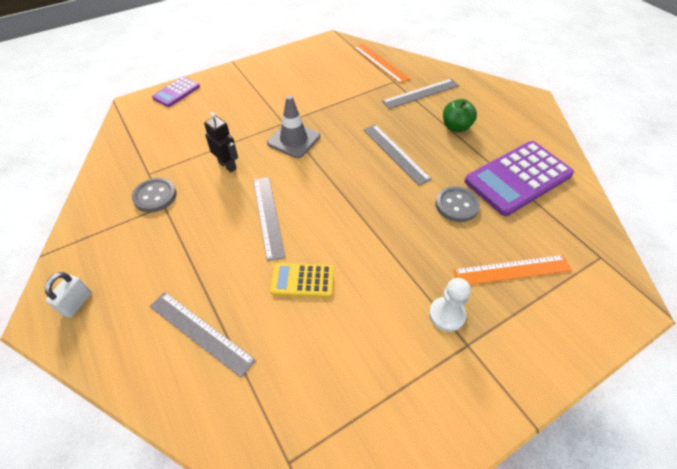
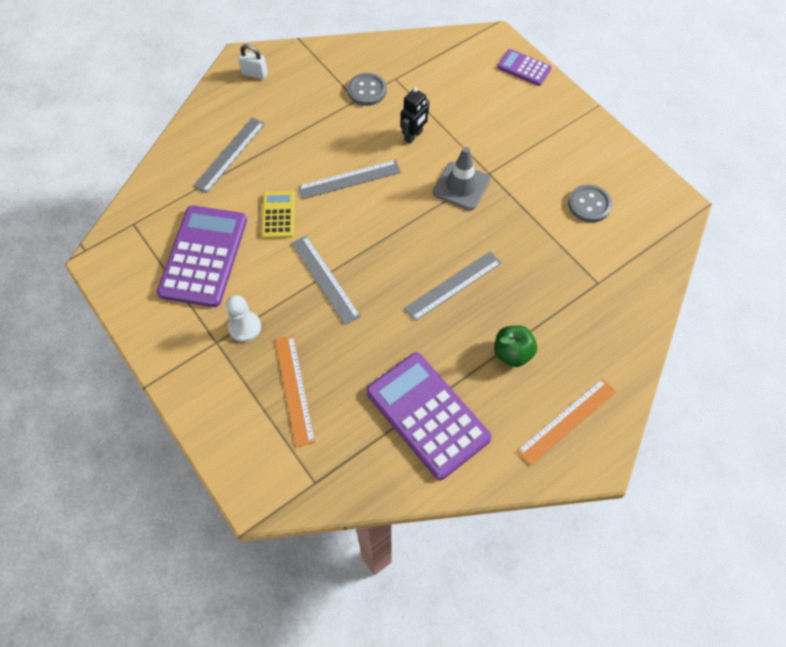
camera: 85 degrees right, 10 degrees up
(351, 361) = (203, 256): none -> purple calculator
(380, 63) = (638, 265): orange ruler -> orange ruler (567, 420)
(420, 93) = (577, 314): grey ruler -> grey ruler (325, 279)
(456, 205) = (377, 344): grey button -> grey button (589, 204)

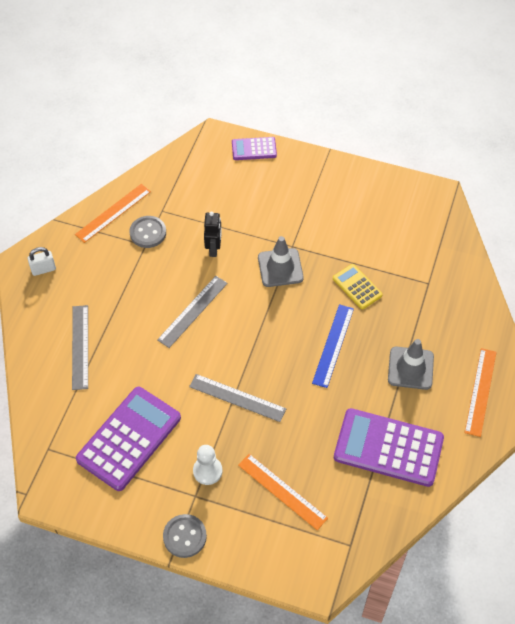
camera: 35 degrees left, 5 degrees down
(203, 256) = (129, 438): purple calculator -> purple calculator turned 60 degrees clockwise
(278, 215) = (161, 371): yellow calculator -> yellow calculator (357, 287)
(351, 58) = (113, 213): none -> orange ruler
(453, 285) = (333, 345): grey ruler -> blue ruler
(512, 353) = (410, 368): green apple -> grey traffic cone
(589, 204) = (380, 229): grey button -> grey button (184, 536)

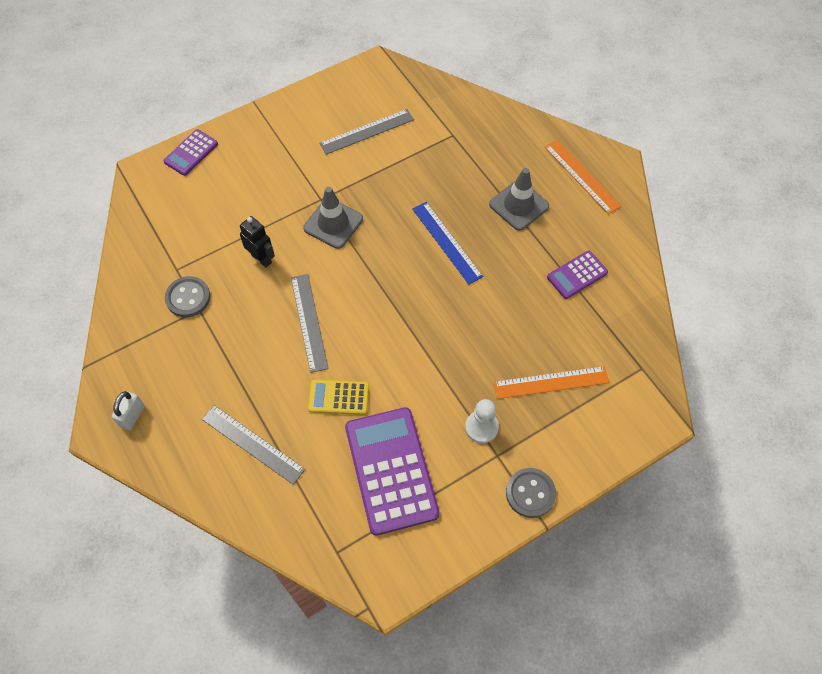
camera: 50 degrees left, 5 degrees up
(113, 213) = (135, 310): orange ruler -> none
(237, 397) = (430, 350): grey ruler -> grey ruler (367, 131)
(357, 287) = (408, 184): yellow calculator -> yellow calculator (338, 397)
(388, 448) = (577, 275): purple calculator -> purple calculator, size x0.52

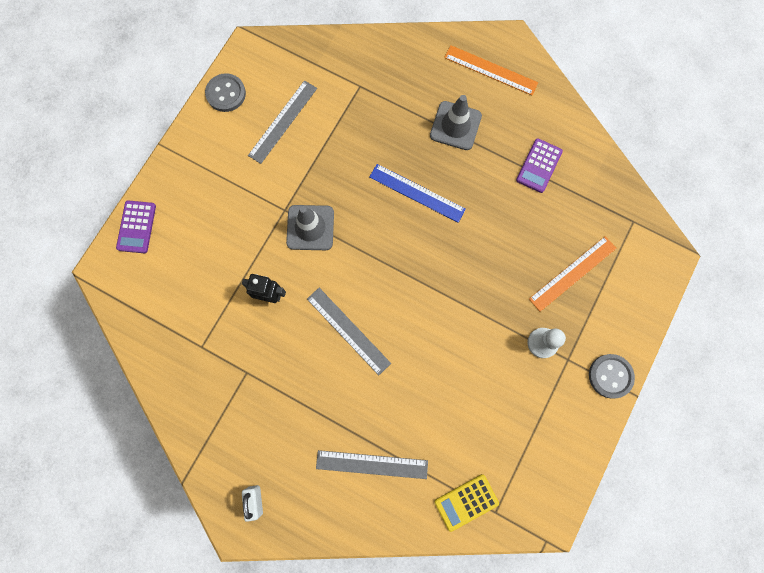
camera: 30 degrees left, 15 degrees up
(188, 298) = (230, 367): grey button -> grey button (226, 93)
(338, 397) = (415, 383): yellow calculator -> yellow calculator (466, 502)
(391, 470) = (495, 420): purple calculator -> none

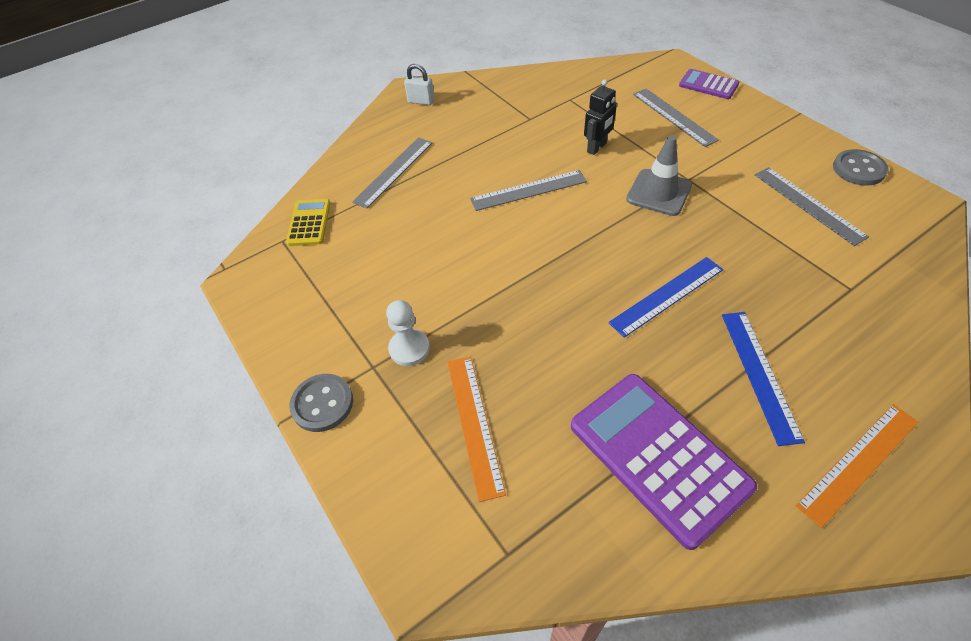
camera: 120 degrees right, 25 degrees down
(199, 244) = (673, 116): none -> grey ruler
(455, 126) = (760, 374): grey traffic cone -> blue ruler
(539, 166) = (658, 456): purple calculator -> purple calculator, size x1.94

